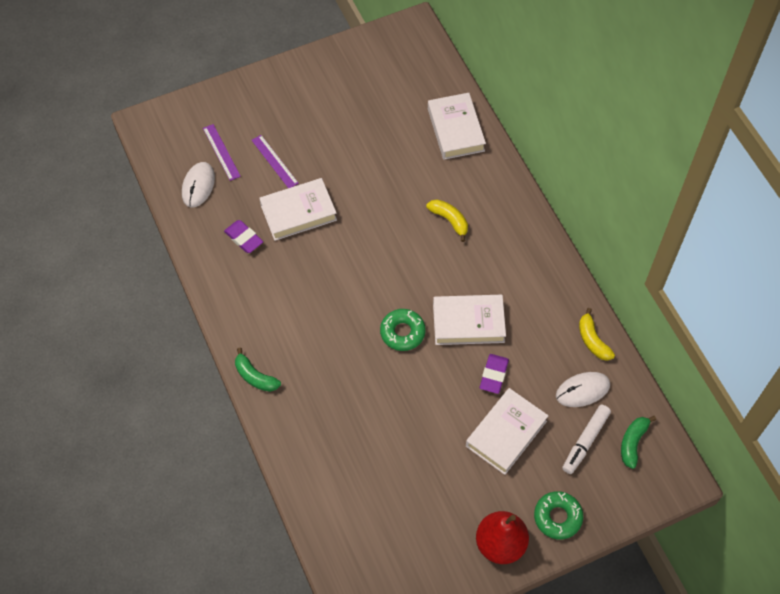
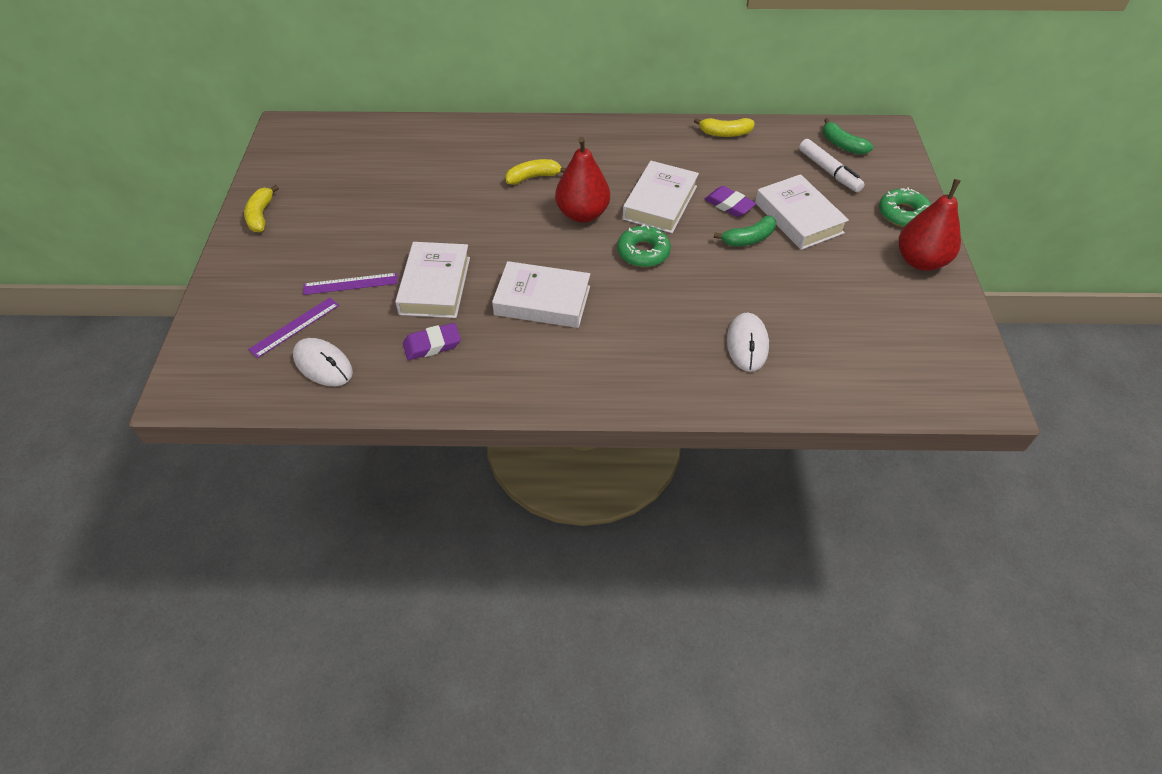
camera: 65 degrees left, 10 degrees down
(221, 152) = (294, 327): purple ruler -> purple ruler turned 45 degrees counterclockwise
(255, 376) = (629, 395): green banana -> green banana (748, 239)
(312, 71) = (261, 215): none -> yellow banana
(424, 273) = (582, 214): none -> red pear
(455, 130) = (432, 140): white book -> white book (542, 301)
(582, 390) = (774, 156): white mouse -> white mouse (747, 344)

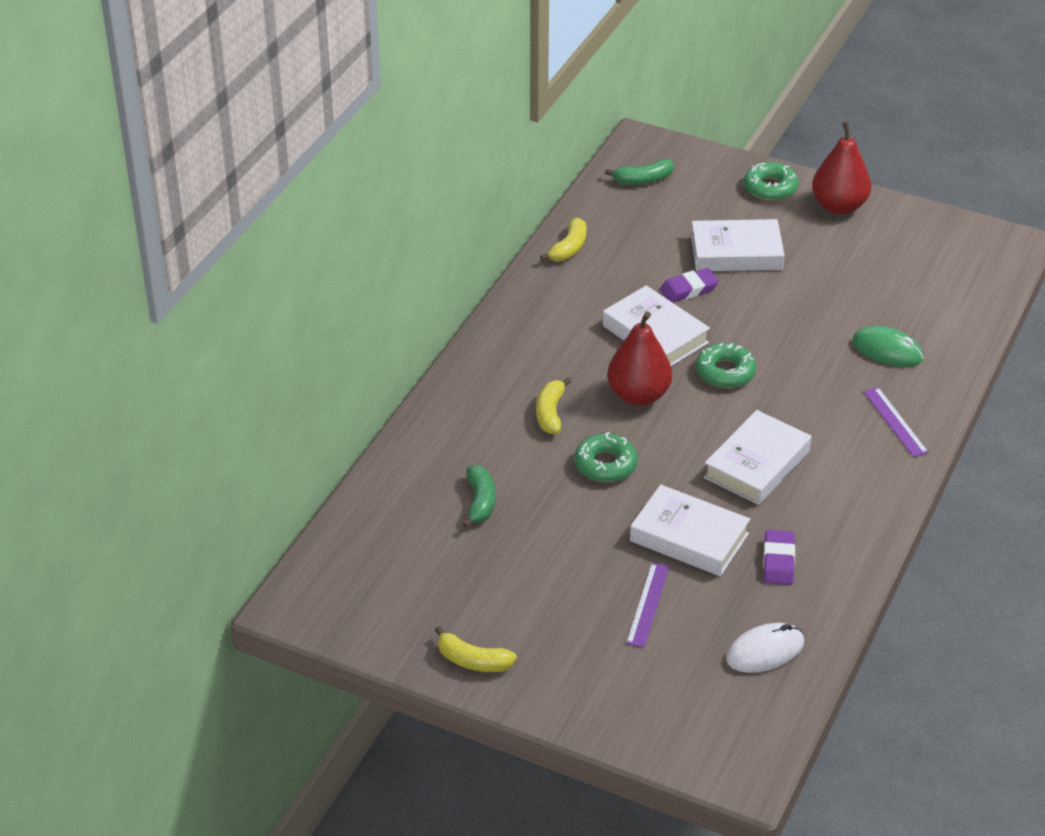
camera: 65 degrees left, 10 degrees down
(294, 327) = (694, 664): purple ruler -> purple ruler (895, 422)
(493, 219) = (605, 464): none -> green donut
(747, 344) = (887, 350): white mouse -> green mouse
(748, 239) = (747, 296): green banana -> green banana (480, 502)
(829, 171) = (679, 205): white marker -> none

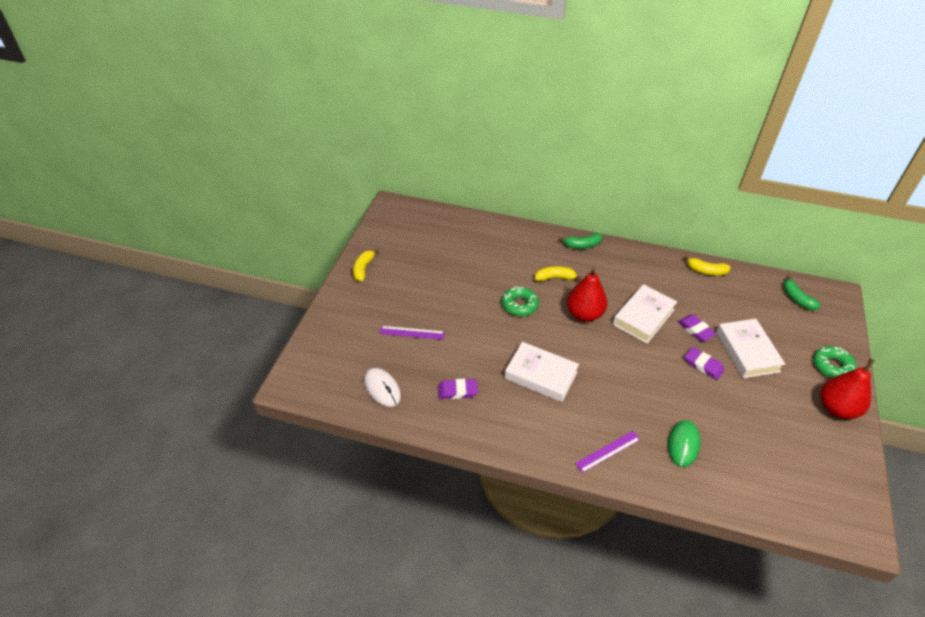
camera: 80 degrees right, 5 degrees up
(480, 502) = (476, 258): green banana -> green banana (582, 245)
(689, 537) = (468, 347): white book -> none
(725, 372) = (622, 354): green donut -> none
(756, 299) = (703, 365): none -> purple eraser

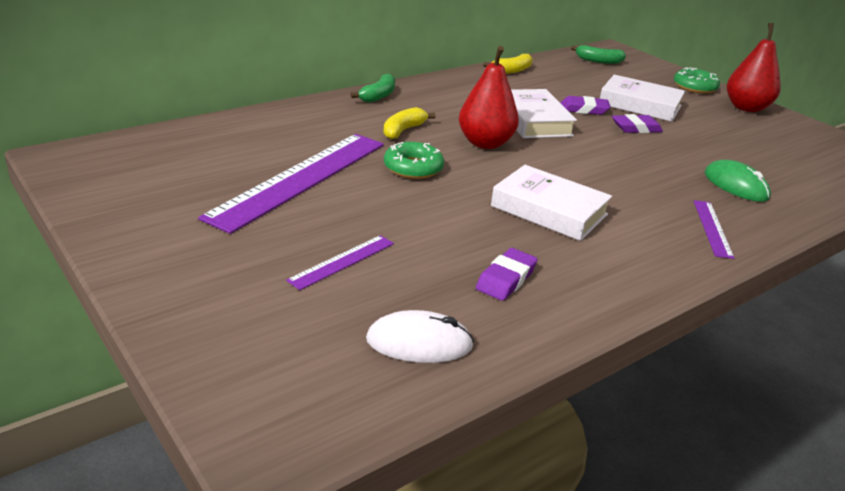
camera: 55 degrees left, 15 degrees down
(363, 269) = (137, 238): yellow banana -> none
(461, 277) = (300, 178): none -> purple ruler
(540, 375) = (549, 210): white book -> white book turned 60 degrees clockwise

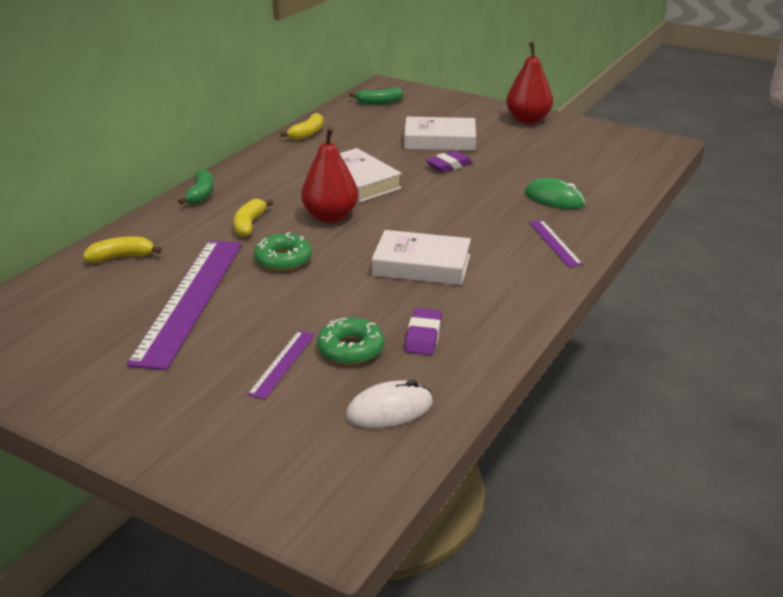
camera: 20 degrees left, 0 degrees up
(269, 128) = (121, 257): none -> yellow banana
(584, 109) = (395, 158): purple eraser -> none
(694, 87) = (476, 109): green donut -> green donut (351, 349)

